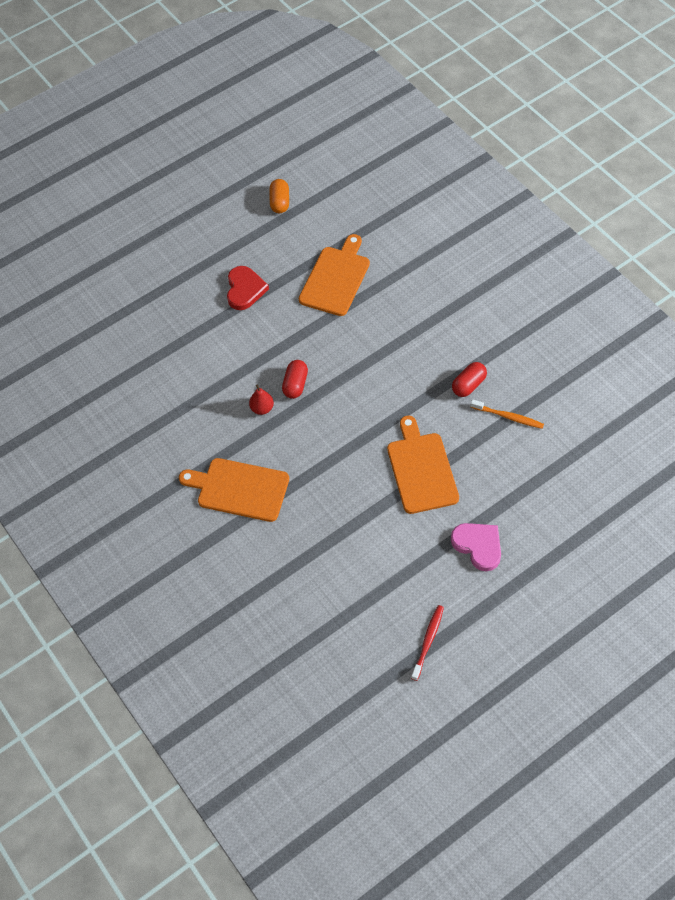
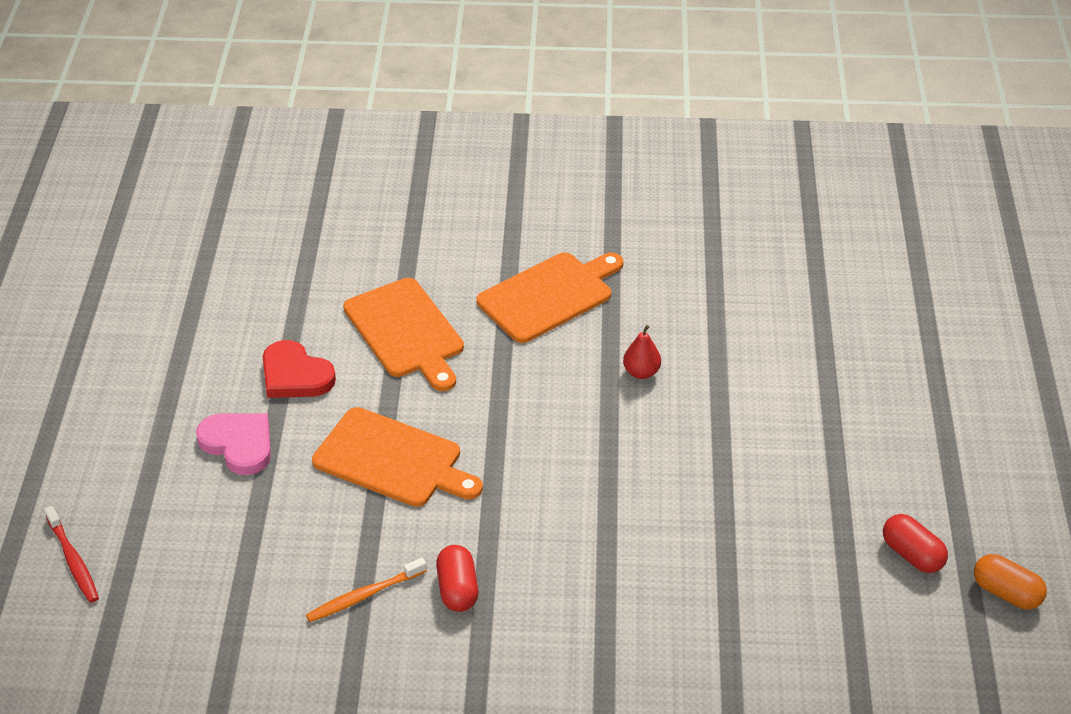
camera: 125 degrees right, 15 degrees down
(245, 289) = (859, 460): red heart -> red heart (295, 375)
(295, 384) = (645, 421): red capsule -> red capsule (912, 555)
(336, 278) = (788, 566): orange cutting board -> orange cutting board (406, 332)
(428, 641) = (193, 334): red toothbrush -> red toothbrush (73, 561)
(478, 546) = (238, 444): pink heart -> pink heart turned 135 degrees counterclockwise

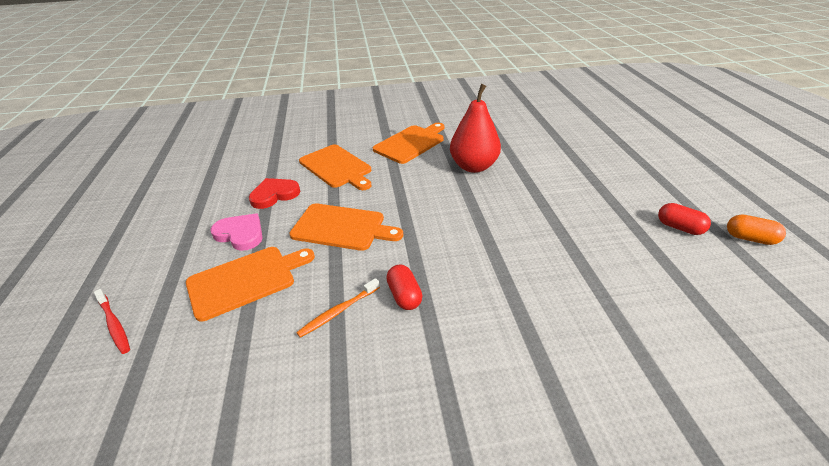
camera: 10 degrees left, 5 degrees down
(244, 525) = (246, 280): none -> orange cutting board
(295, 375) = (274, 195): red heart -> red heart turned 120 degrees clockwise
(641, 372) = (473, 166): red pear -> red pear, size x2.30

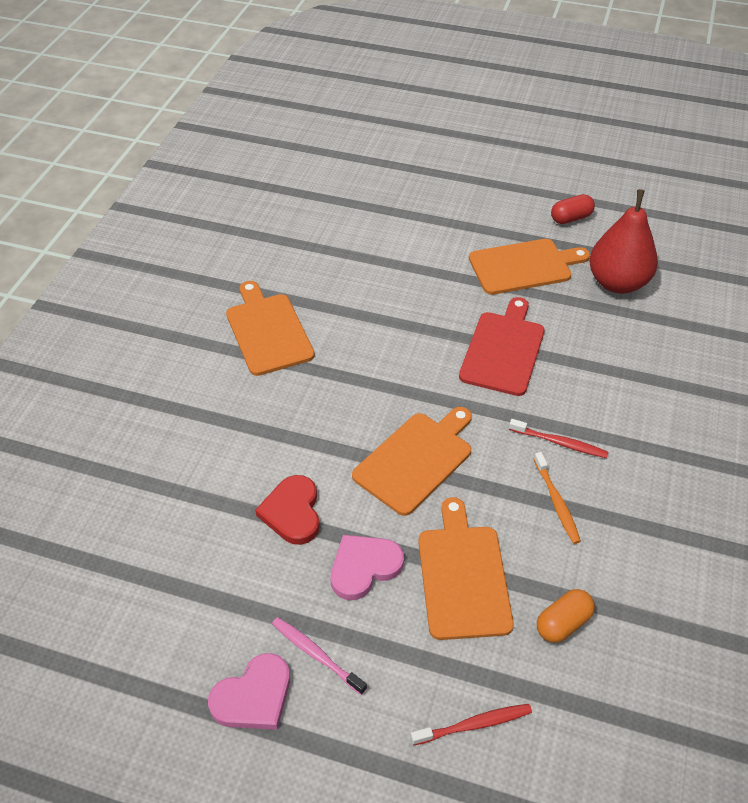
camera: 65 degrees left, 10 degrees up
(137, 224) = (253, 696): none -> pink heart
(169, 236) = (316, 654): none -> pink toothbrush
(337, 167) = (271, 426): orange cutting board -> orange cutting board (524, 266)
(404, 295) = (560, 443): red capsule -> red toothbrush
(473, 166) = (371, 299): red pear -> red pear (617, 283)
(481, 236) = (503, 350): none -> red cutting board
(750, 238) = (607, 191): orange capsule -> orange capsule (563, 623)

